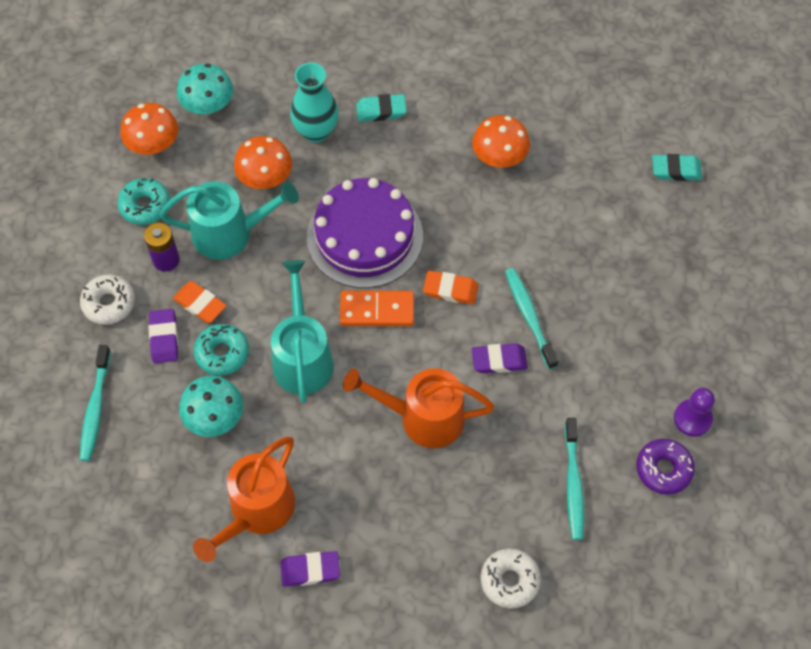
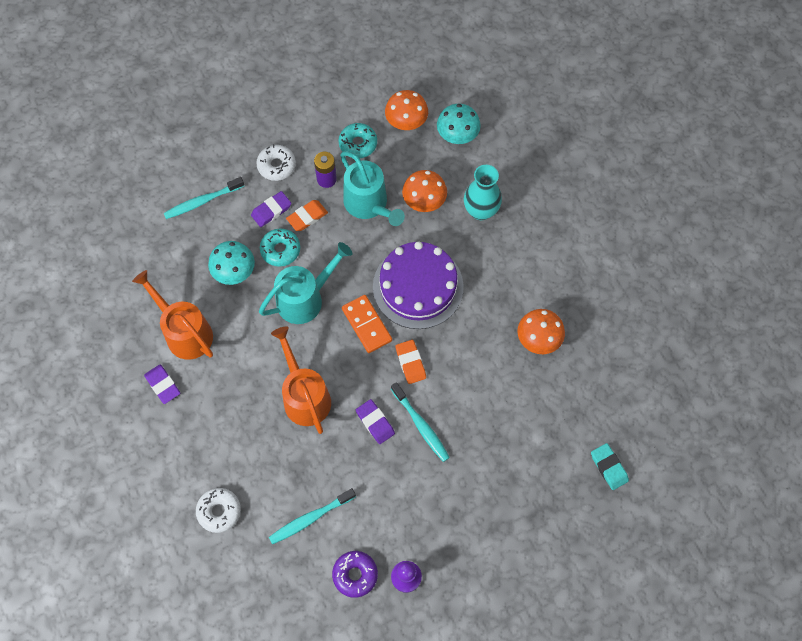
camera: 60 degrees right, 5 degrees up
(200, 304) = (307, 217): orange eraser -> orange eraser turned 45 degrees clockwise
(257, 512) = (184, 332): orange watering can -> orange watering can turned 45 degrees clockwise
(381, 110) = (525, 242): turquoise eraser -> none
(529, 317) = (421, 425): turquoise toothbrush -> turquoise toothbrush turned 105 degrees clockwise

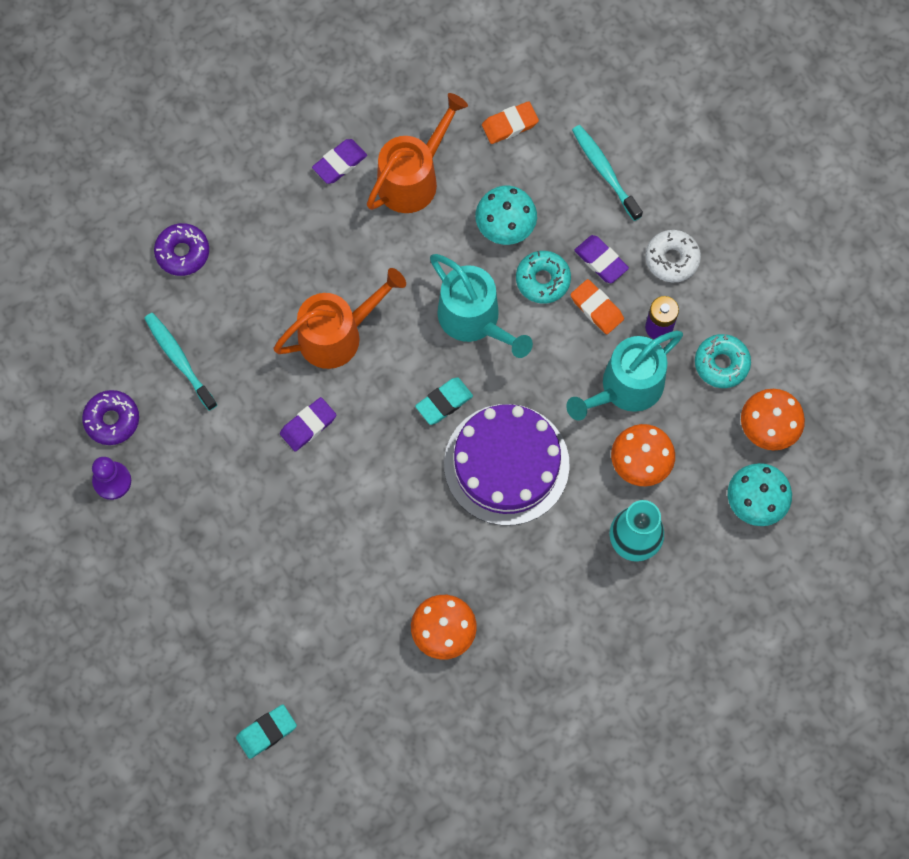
camera: 85 degrees right, 5 degrees up
(219, 511) = (182, 252): white donut -> purple donut
(367, 325) = (444, 402): orange domino -> turquoise eraser
(410, 363) = (394, 463): orange eraser -> orange eraser (510, 125)
(421, 425) = (308, 484): turquoise toothbrush -> none

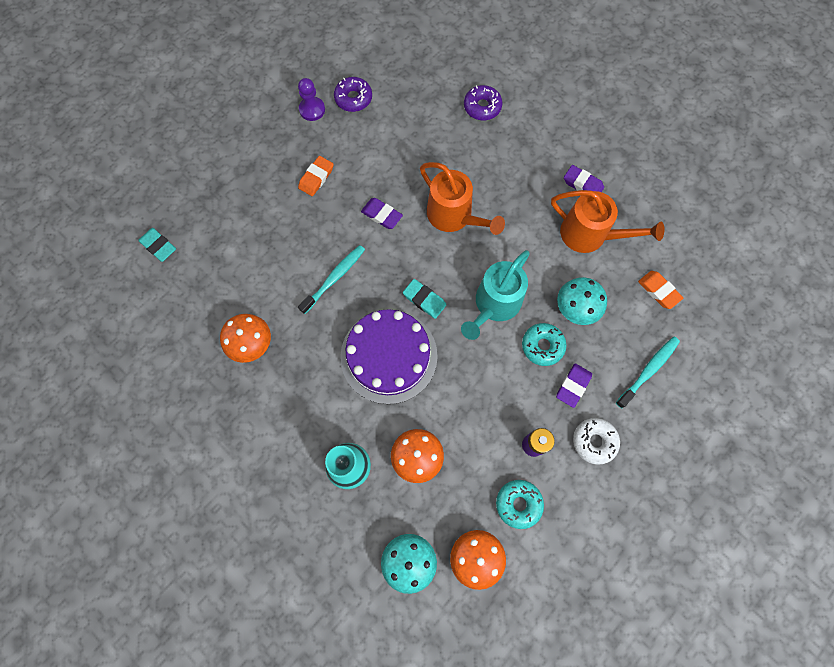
camera: 75 degrees right, 0 degrees up
(179, 360) = (406, 125): turquoise toothbrush -> turquoise toothbrush (334, 278)
(596, 308) = (533, 392): orange eraser -> orange eraser (316, 178)
(625, 388) = (474, 430): turquoise watering can -> none

